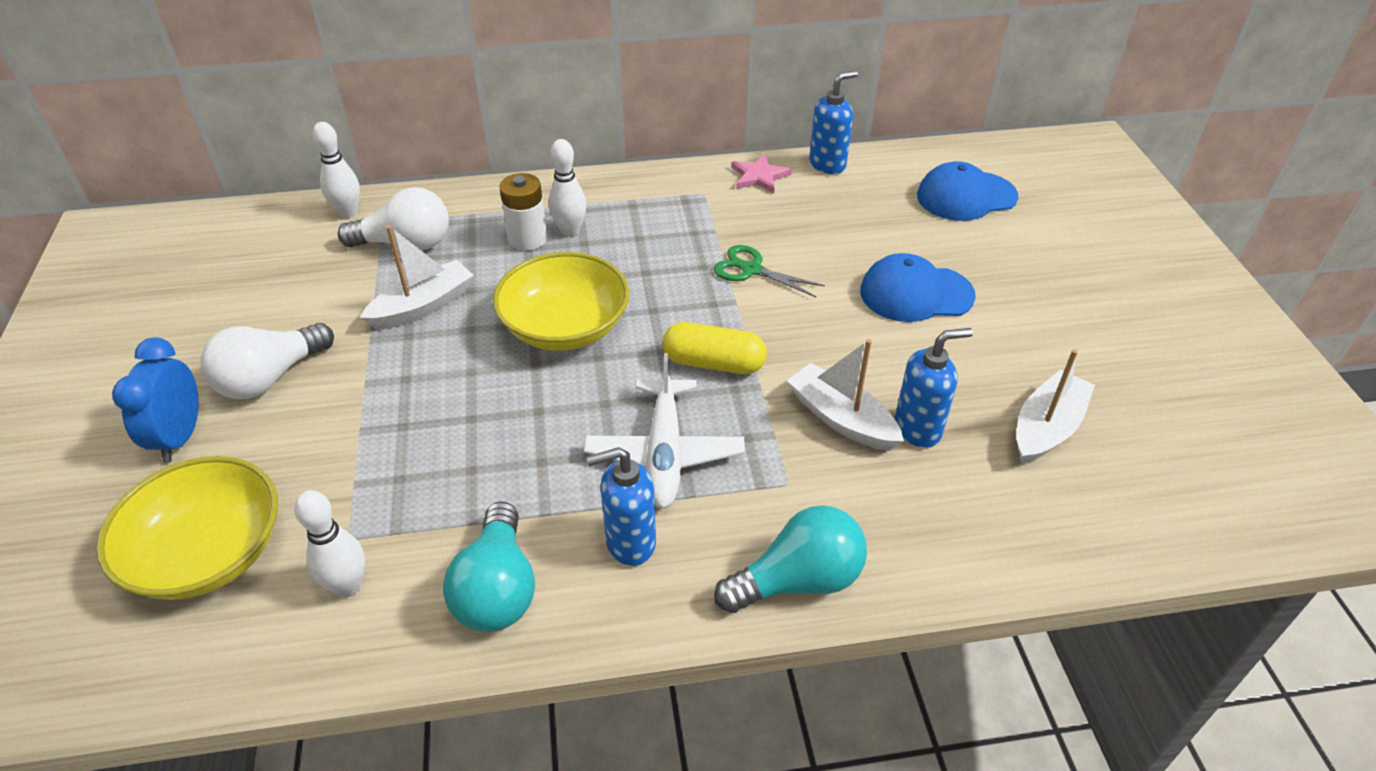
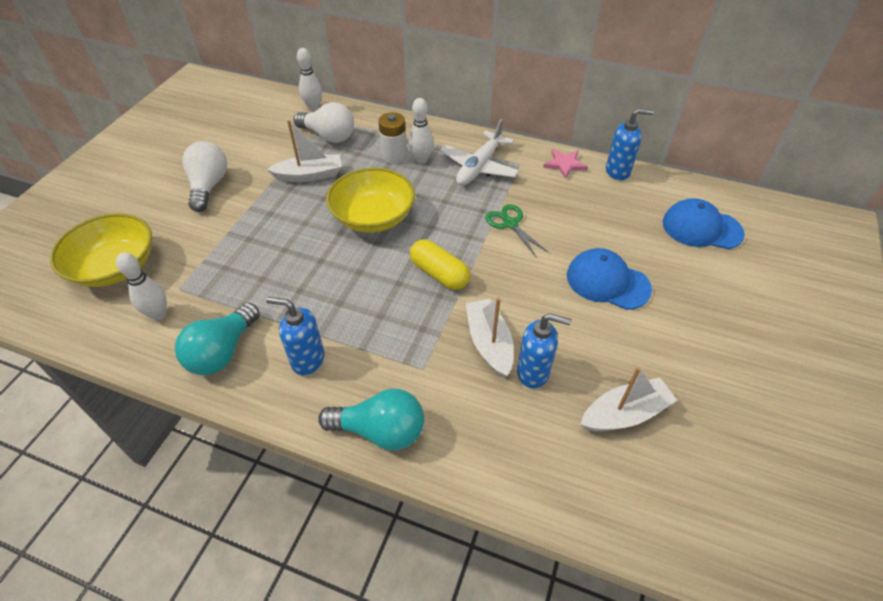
camera: 30 degrees right, 5 degrees up
(180, 437) = (148, 201): blue clock -> none
(270, 378) = (209, 186): white light bulb -> white light bulb turned 105 degrees clockwise
(664, 453) = (367, 316): white plane -> white plane (479, 167)

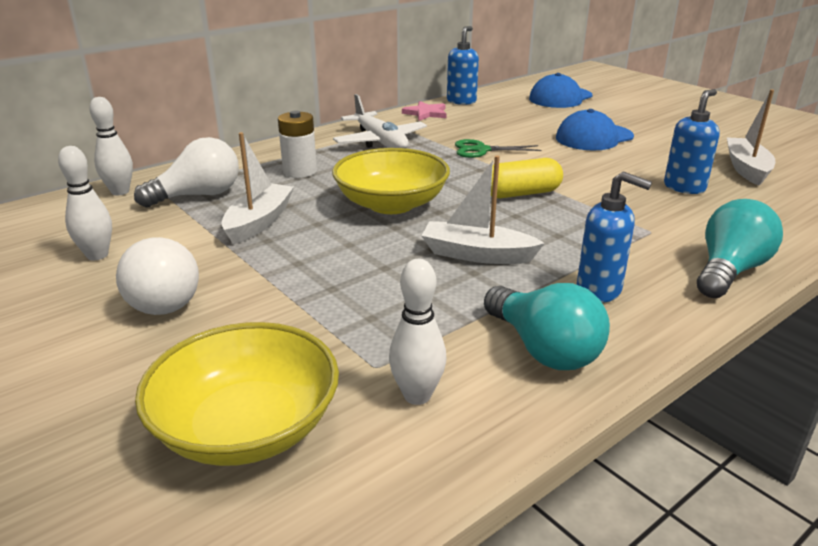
camera: 60 degrees left, 20 degrees down
(209, 186) = (165, 297): white light bulb -> white light bulb turned 135 degrees counterclockwise
(307, 360) = (599, 291): blue soap dispenser -> blue soap dispenser turned 105 degrees counterclockwise
(421, 159) = (328, 161): white bowling pin -> white bowling pin (97, 255)
(489, 343) = (636, 195): white boat -> white boat (477, 254)

